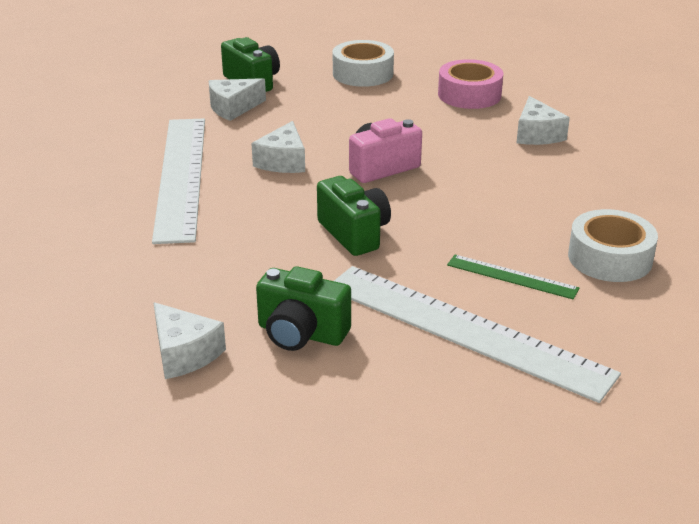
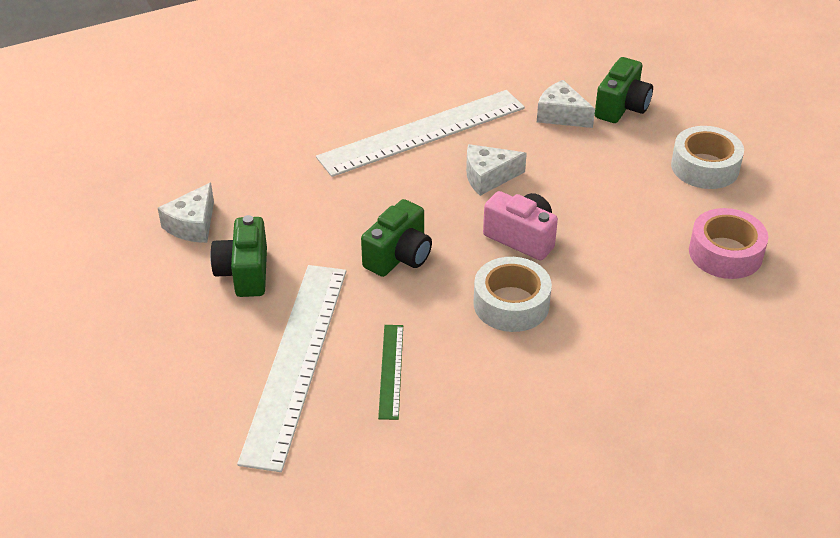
camera: 65 degrees right, 10 degrees up
(537, 134) = (676, 325): white cheese -> none
(610, 258) = (463, 431): white tape -> white tape (511, 304)

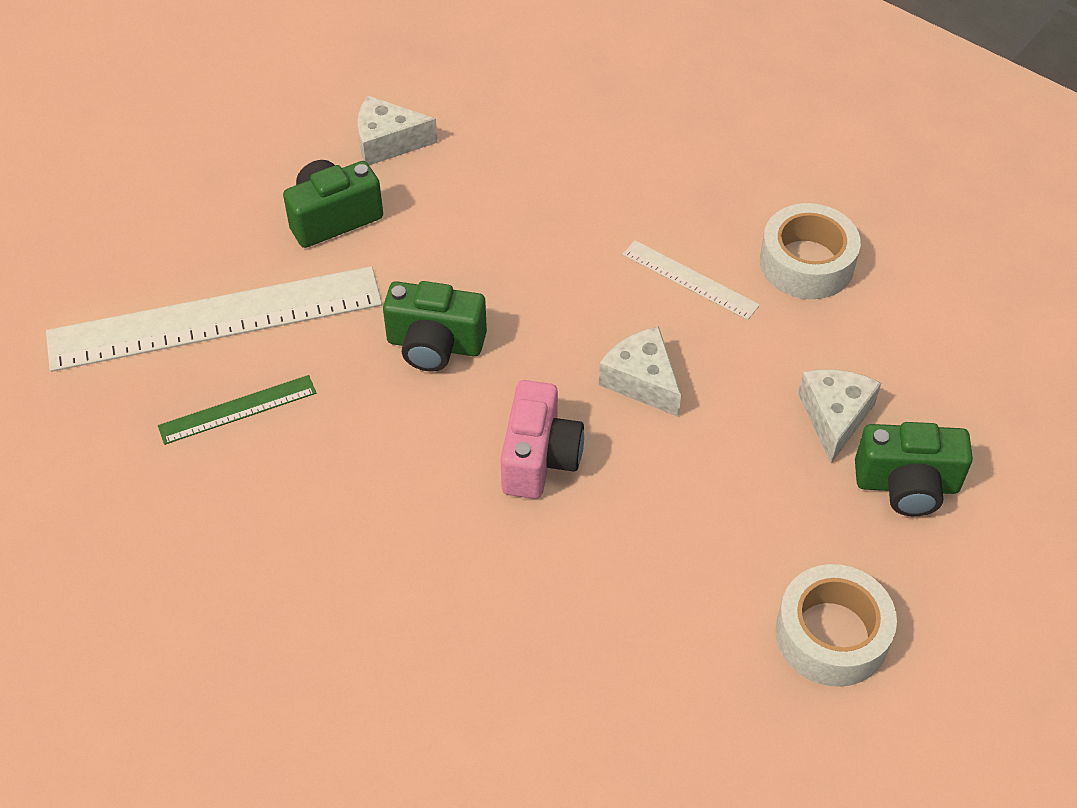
camera: 65 degrees right, 10 degrees up
(422, 132) = (690, 279): white ruler -> white ruler, size x0.46
(511, 304) = (407, 488): white tape -> white tape (806, 263)
(725, 253) = (643, 714): pink tape -> none

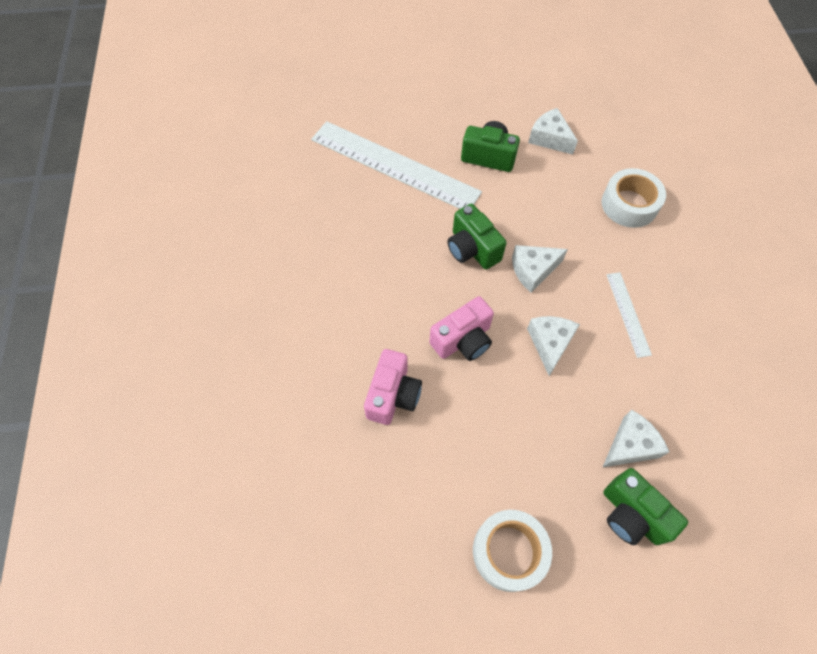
camera: 45 degrees right, 10 degrees up
(237, 409) = (362, 212): green ruler -> none
(525, 590) = (393, 395): none -> pink camera
(535, 313) = (533, 270): none -> white cheese
(806, 263) = (702, 354): white tape -> white tape (629, 204)

